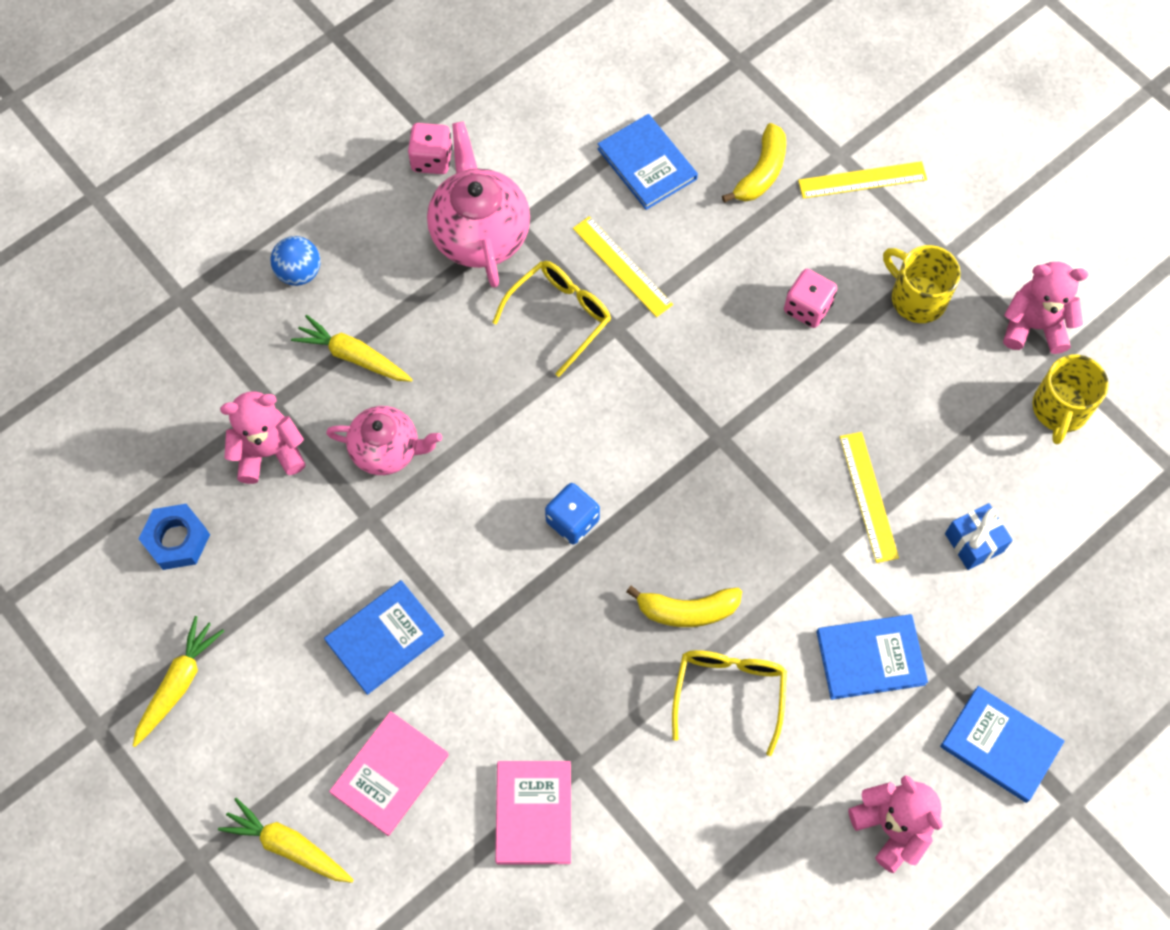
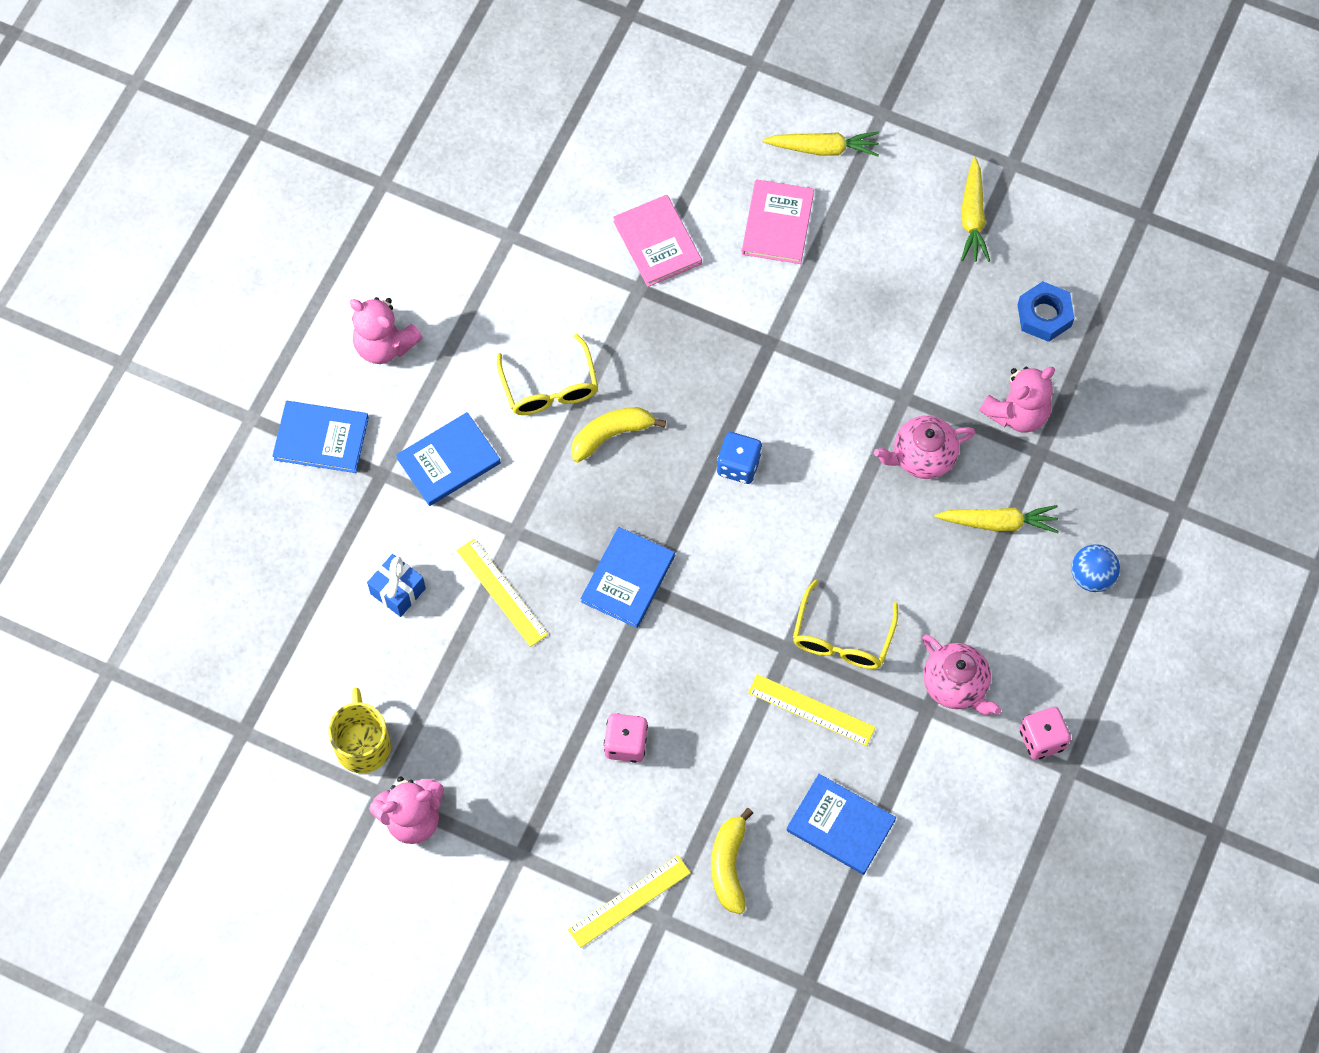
camera: 155 degrees right, 0 degrees up
(384, 638) = (837, 314): blue book -> blue book (628, 579)
(480, 233) = (956, 685): pink teapot -> pink teapot, size x0.66
(916, 297) = (530, 798): yellow mug -> none

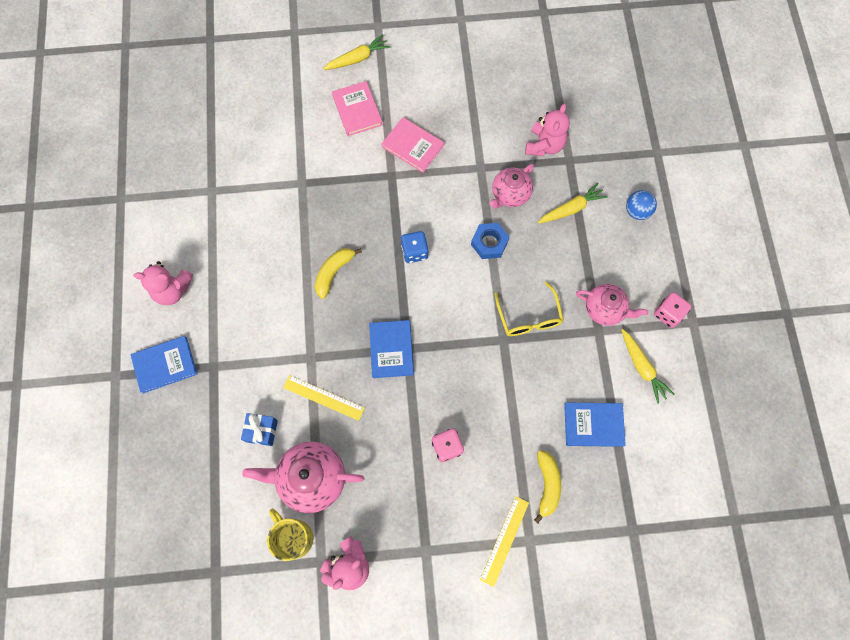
camera: 30 degrees left, 5 degrees up
(427, 685) = (311, 478): none -> pink teapot
(449, 461) = (249, 337): blue book -> none
(550, 388) = (283, 264): yellow glasses -> none
(657, 242) = (297, 153): pink book -> pink book (413, 146)
(728, 865) = (547, 485): yellow banana -> yellow banana turned 150 degrees counterclockwise
(811, 710) = (537, 367): yellow ruler -> none
(972, 217) = (458, 55): yellow carrot -> yellow carrot (642, 368)
(1044, 315) = (526, 87): blue nut -> blue nut (489, 243)

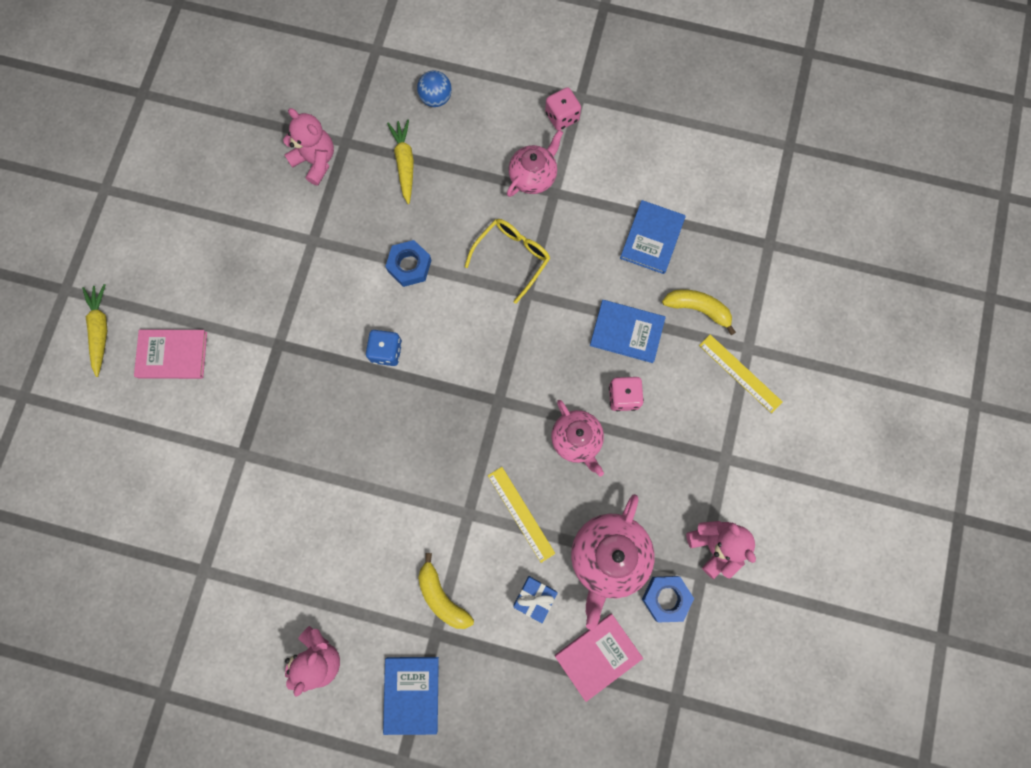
camera: 70 degrees left, 5 degrees up
(293, 537) = (666, 598): yellow mug -> blue nut
(323, 397) = (521, 514): yellow ruler -> yellow ruler turned 75 degrees counterclockwise
(334, 272) = (374, 453): yellow banana -> yellow banana (442, 597)
(391, 349) = (493, 418): blue book -> blue book (627, 332)
(413, 146) = (251, 306): pink book -> pink book (598, 656)
(510, 194) = (360, 221): pink teapot -> pink teapot (576, 440)
(529, 317) = (512, 257): yellow glasses -> yellow glasses turned 60 degrees counterclockwise
(642, 368) = (609, 166): yellow carrot -> none

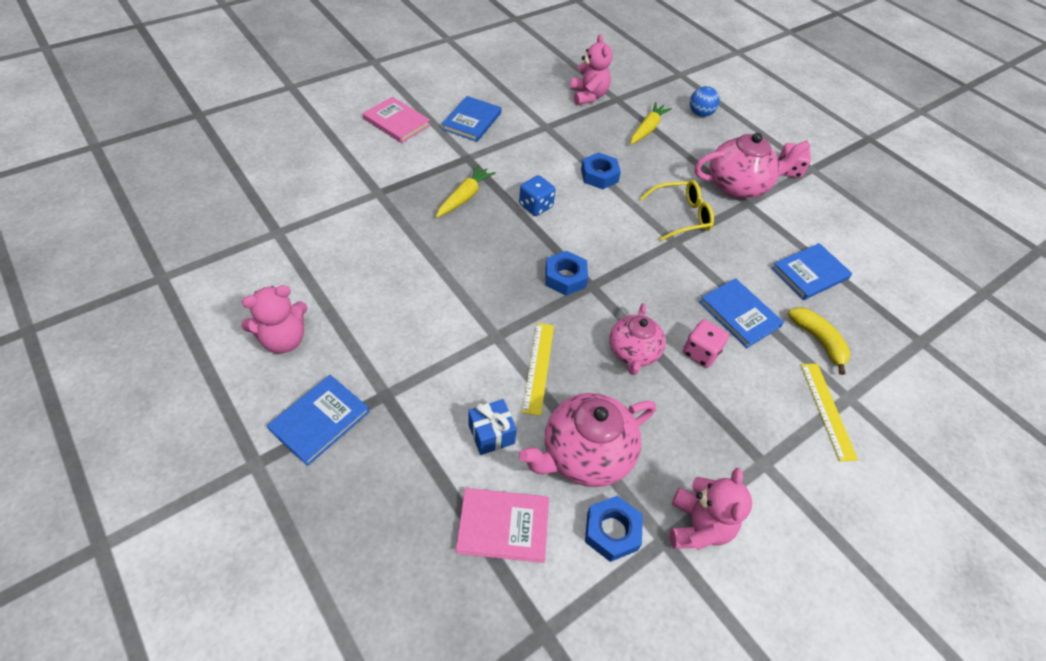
camera: 35 degrees right, 25 degrees down
(100, 330) = (370, 87): yellow carrot -> yellow carrot (465, 197)
(239, 292) = (472, 121): none -> blue book
(442, 597) = (418, 373): yellow banana -> none
(472, 410) = (565, 277): none -> blue nut
(533, 176) = (738, 186): pink teapot -> pink teapot, size x1.51

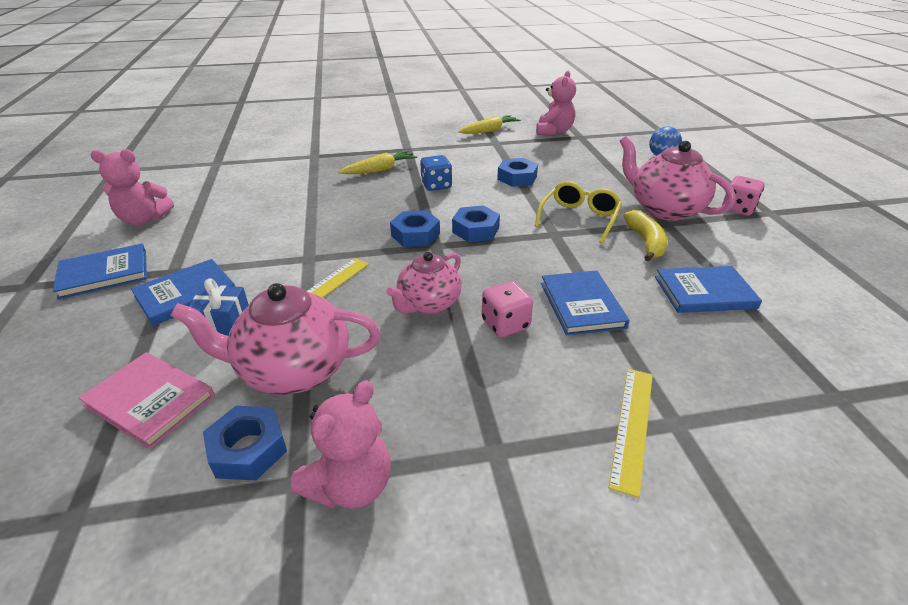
camera: 30 degrees right, 15 degrees down
(396, 122) = (372, 123): pink book -> none
(472, 121) = (433, 131): blue book -> blue book (186, 294)
(610, 256) = (475, 230): none -> blue nut
(647, 129) = (595, 158): yellow carrot -> yellow carrot (489, 131)
(681, 216) = (579, 218): yellow glasses -> yellow glasses turned 75 degrees counterclockwise
(738, 186) = (664, 209): pink teapot -> pink teapot turned 150 degrees counterclockwise
(818, 341) = (671, 354): yellow banana -> yellow banana (646, 242)

